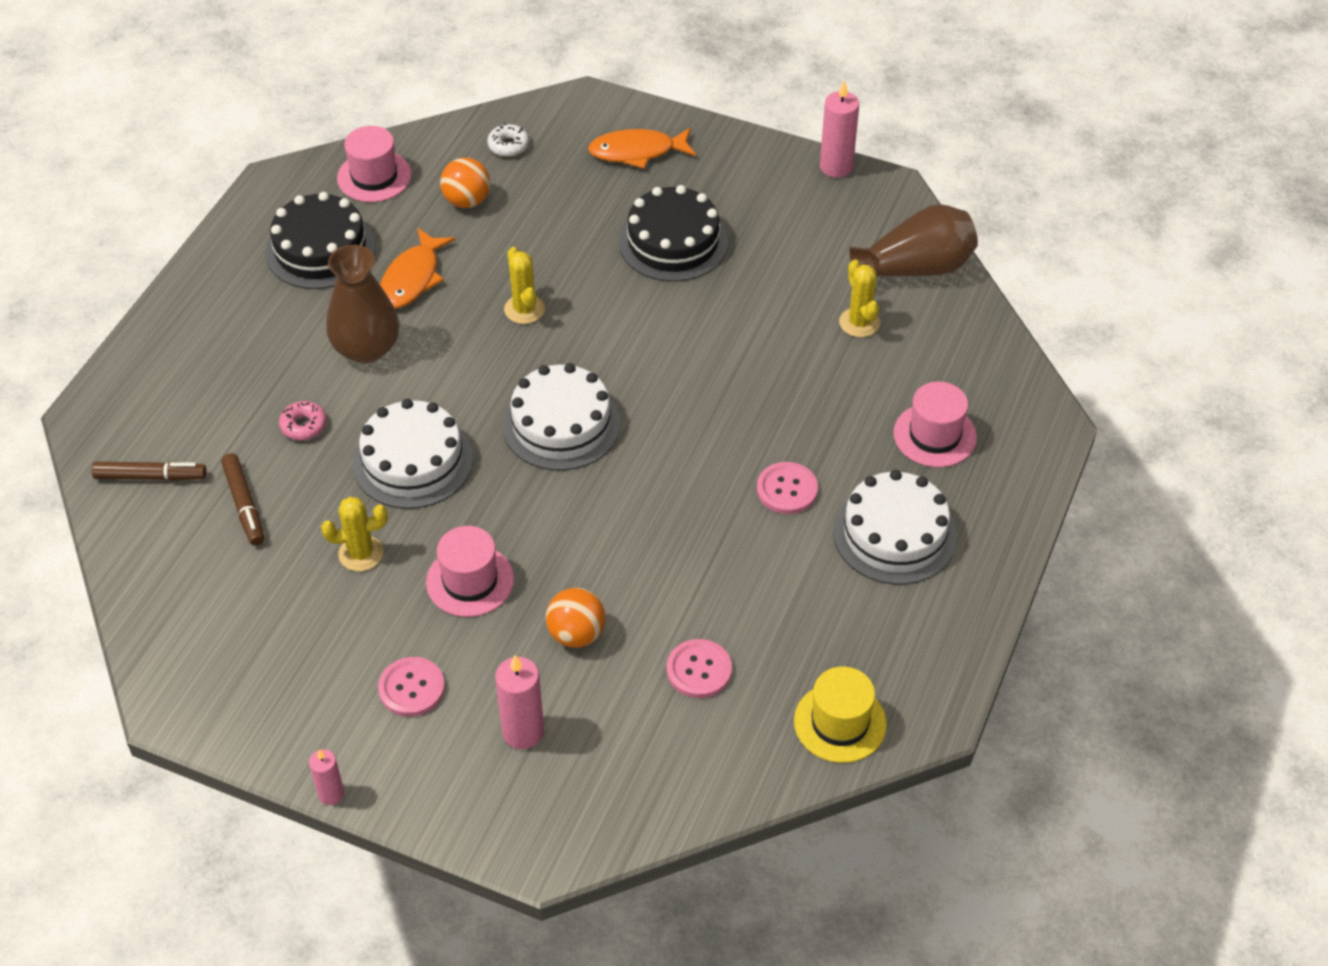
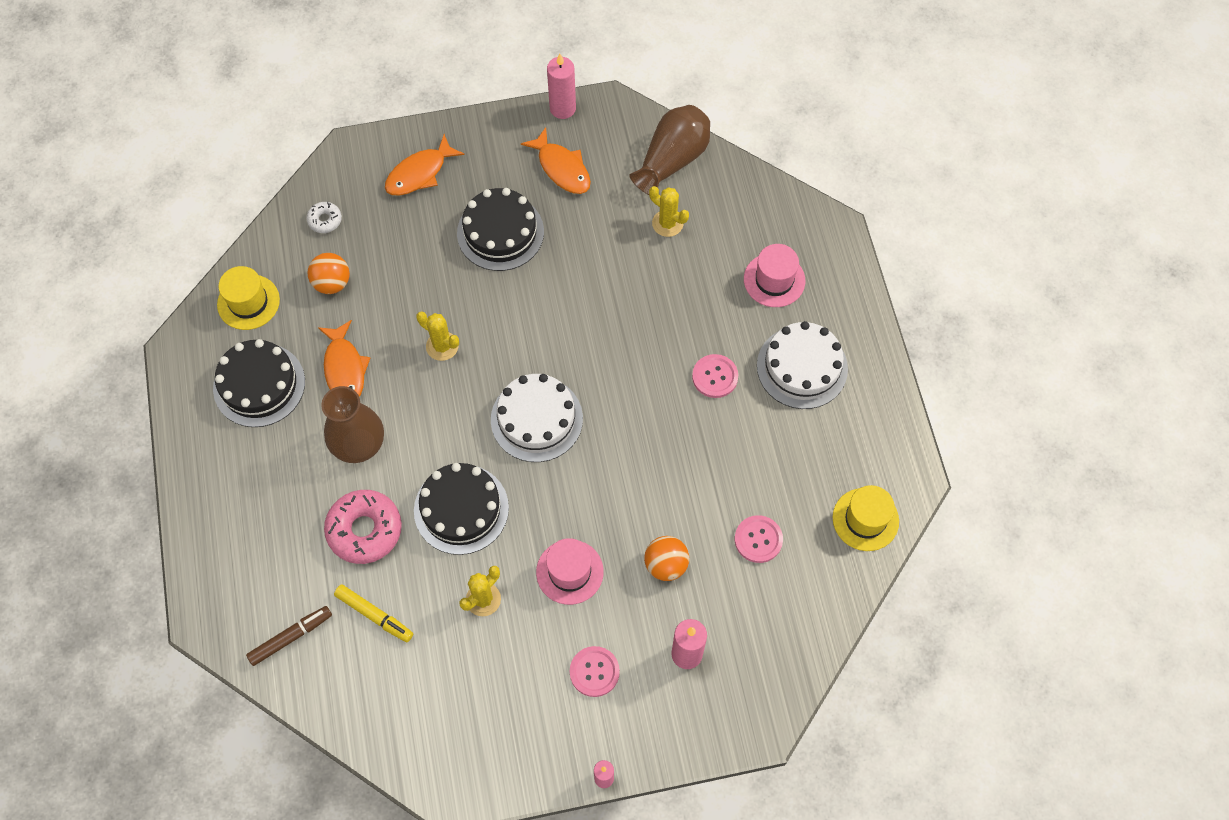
camera: 35 degrees left, 15 degrees up
(244, 504) = (374, 615): brown marker -> yellow marker
(303, 425) = (364, 530): pink donut -> pink donut, size x2.00
(374, 176) = (248, 302): pink hat -> yellow hat
(413, 461) = (461, 509): white cake -> black cake
(788, 218) = (562, 168): none -> orange fish

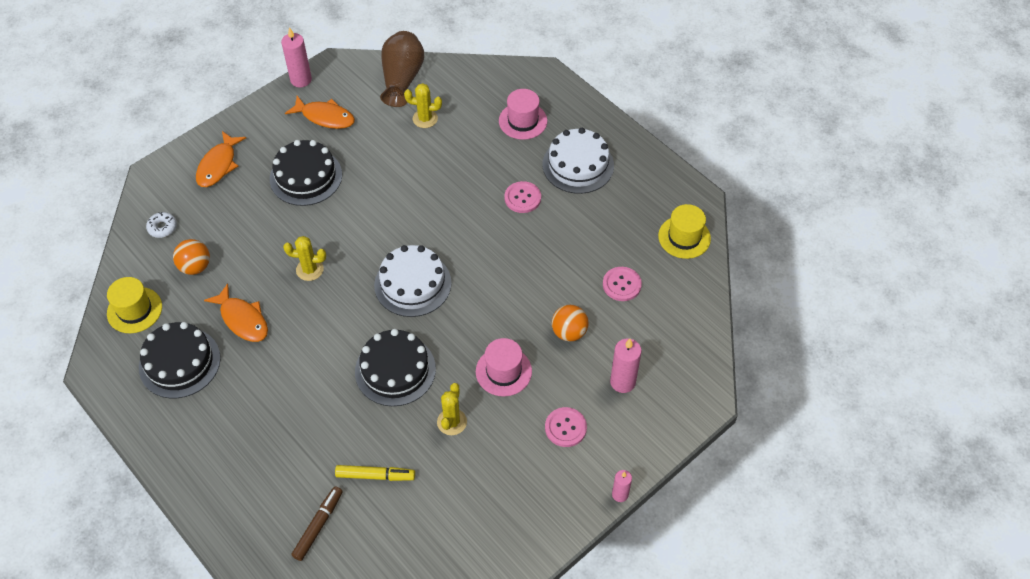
camera: 30 degrees left, 10 degrees down
(358, 443) = (286, 365): brown vase -> none
(364, 530) = (329, 421): pink donut -> none

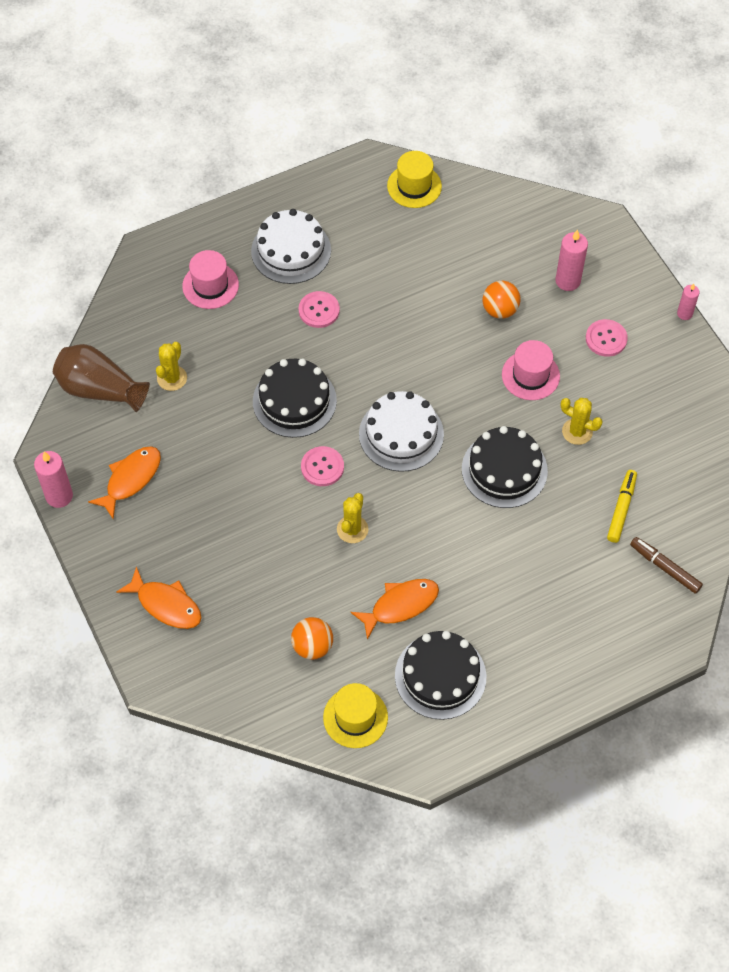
camera: 75 degrees left, 5 degrees up
(162, 227) = (243, 676): white donut -> none
(306, 177) = (217, 513): black cake -> black cake (294, 401)
(621, 285) = (456, 252): pink button -> pink button (322, 467)

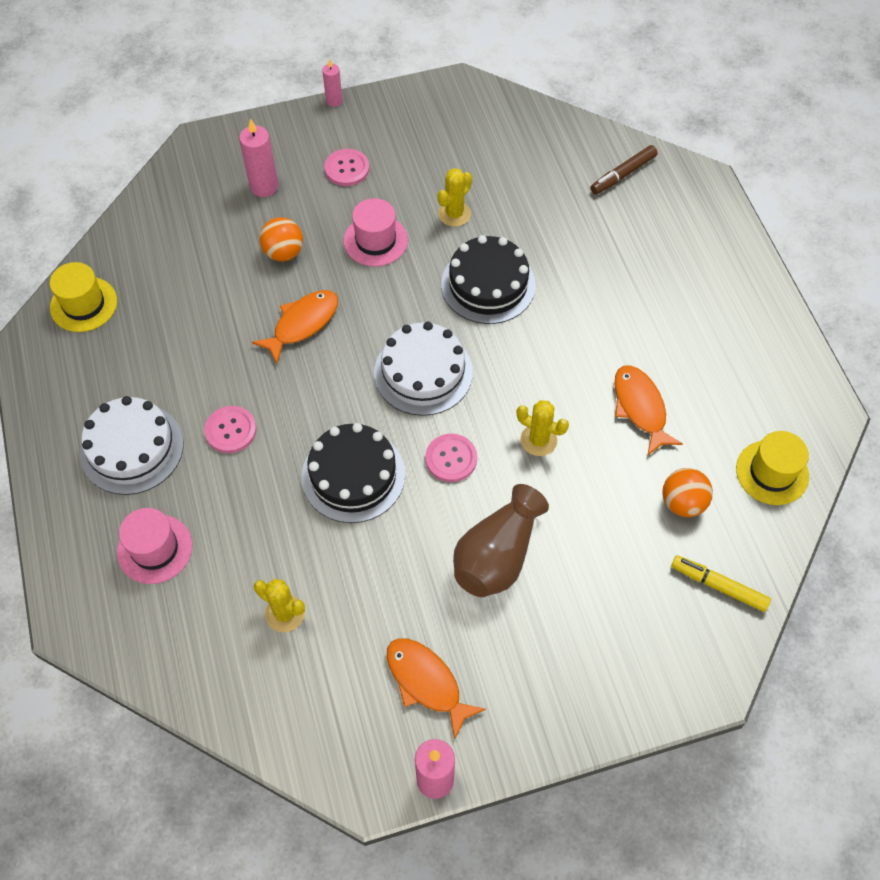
camera: 80 degrees left, 0 degrees up
(100, 389) = (279, 708): brown vase -> brown vase (497, 556)
(166, 605) = (612, 659): orange fish -> orange fish (302, 324)
(440, 676) = (727, 384): black cake -> none
(621, 509) = (552, 195): yellow marker -> yellow marker (718, 586)

